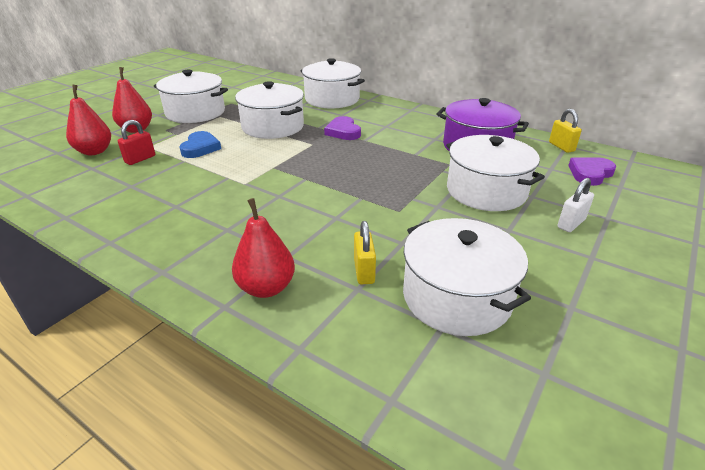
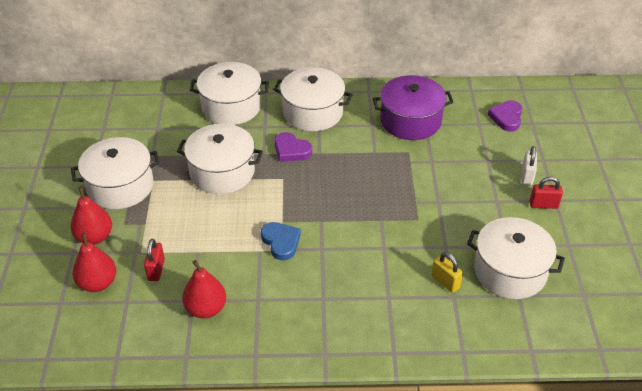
camera: 35 degrees left, 10 degrees up
(200, 148) = (192, 230): blue heart -> blue heart (281, 242)
(266, 288) = (403, 326): red pear -> red pear (206, 308)
(486, 191) = (456, 170): white pot -> white pot (313, 112)
(561, 147) = (468, 93): yellow padlock -> none
(570, 255) = (543, 205): none -> red padlock

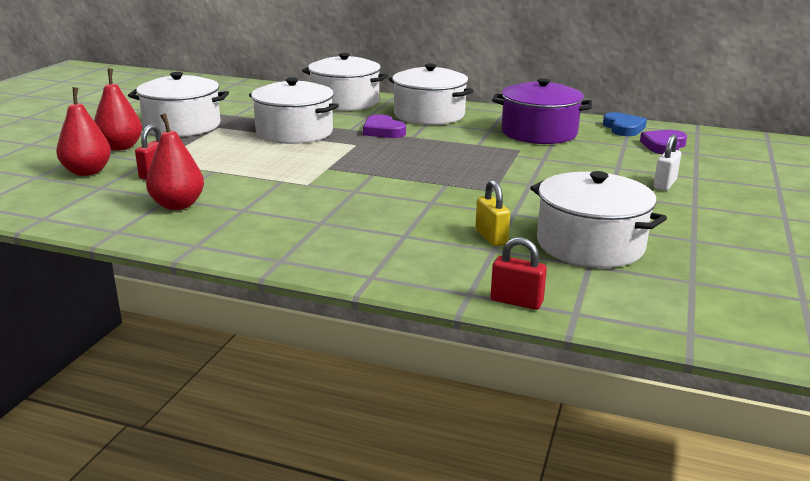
camera: 20 degrees right, 20 degrees down
(281, 242) = (311, 179): blue heart -> blue heart (623, 128)
(543, 205) = (674, 206): red padlock -> red padlock (516, 301)

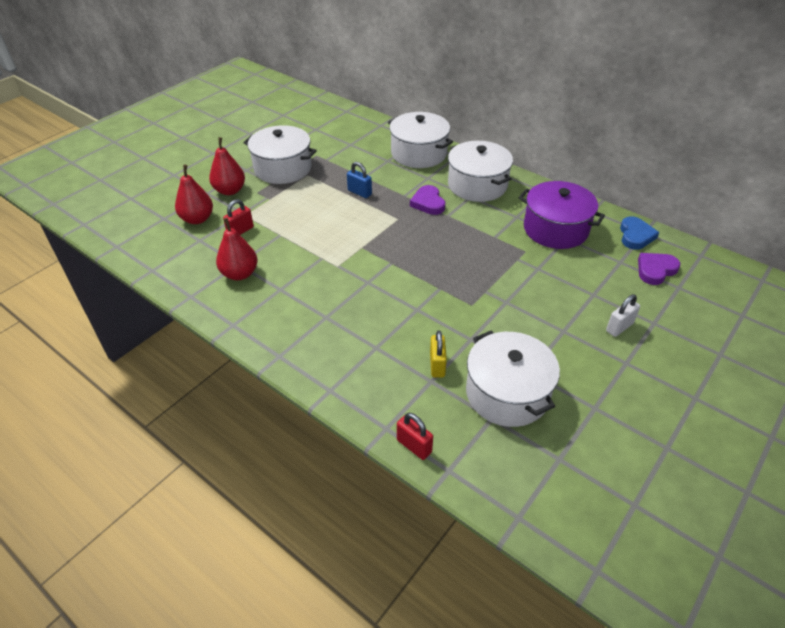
camera: 20 degrees right, 20 degrees up
(294, 132) = (359, 192): white pot -> blue padlock

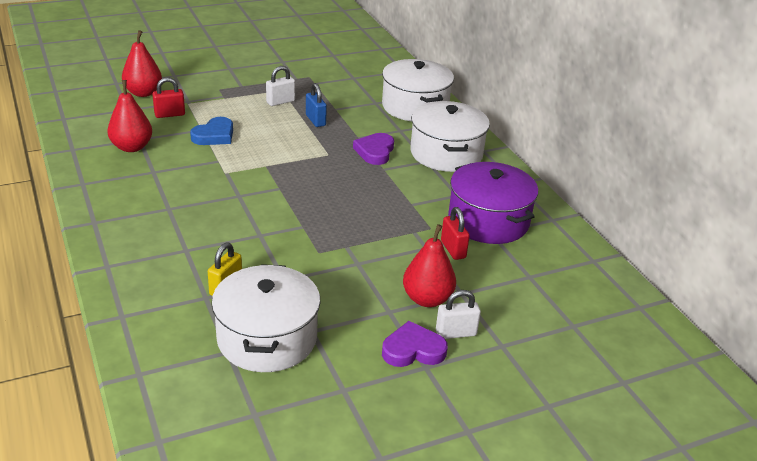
camera: 25 degrees right, 10 degrees down
(230, 190) = (196, 80): red pear -> red pear (427, 299)
(283, 168) = (264, 77): white pot -> none
(317, 186) = (280, 102): none -> white padlock
(414, 446) = (130, 340): red padlock -> red padlock (453, 249)
(635, 236) = (577, 260): blue heart -> blue heart (214, 135)
(655, 270) = (563, 299): purple heart -> purple heart (413, 350)

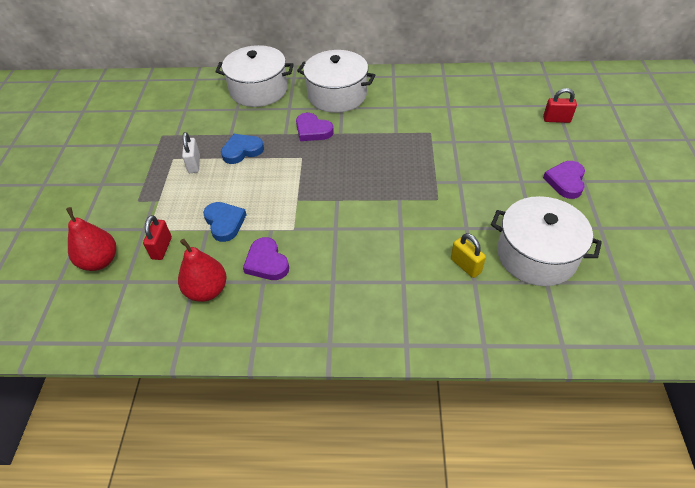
camera: 60 degrees left, 15 degrees up
(176, 168) = (266, 262): none -> purple heart
(315, 120) = (242, 151): blue padlock -> blue heart
(427, 299) = (513, 158): red pear -> none
(453, 249) = (460, 129): red padlock -> red padlock (556, 119)
(456, 333) = (552, 156): white padlock -> none
(488, 221) = (433, 103): purple pot -> none

